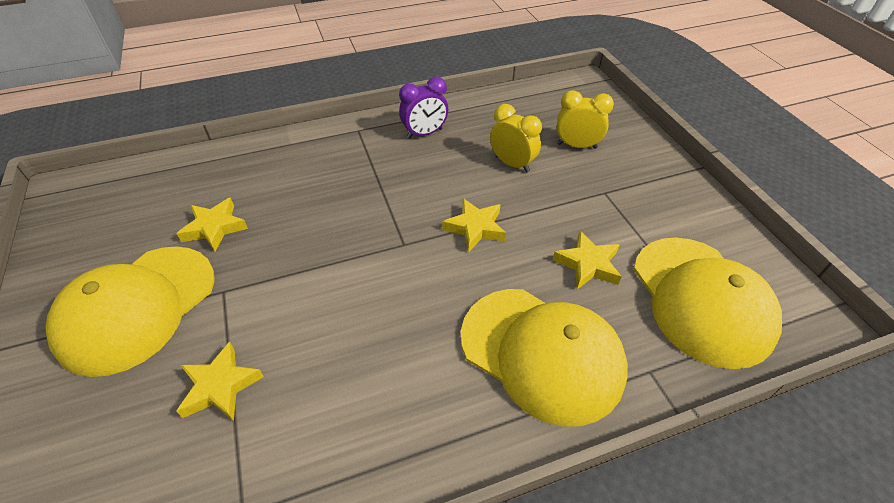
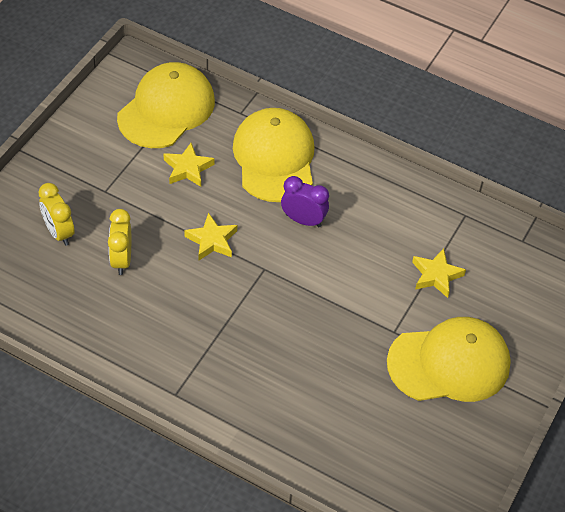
camera: 135 degrees left, 5 degrees up
(214, 228) = (362, 388): yellow star -> none
(424, 134) = (135, 342): purple clock -> purple clock (303, 220)

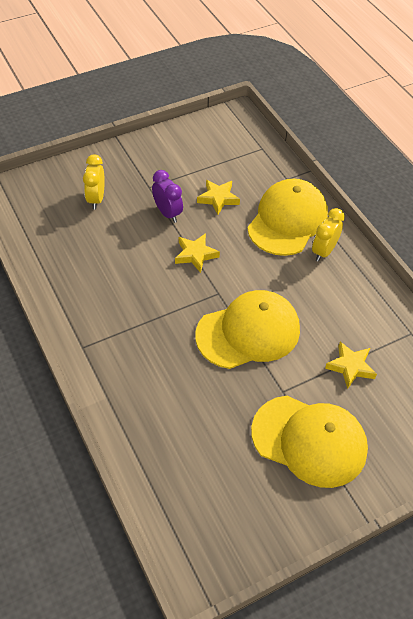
camera: 35 degrees right, 0 degrees up
(121, 260) = (122, 237): yellow clock -> yellow clock (323, 251)
(166, 109) = (235, 153): yellow cap -> yellow cap (248, 332)
(303, 220) = (275, 273): purple clock -> purple clock (167, 213)

